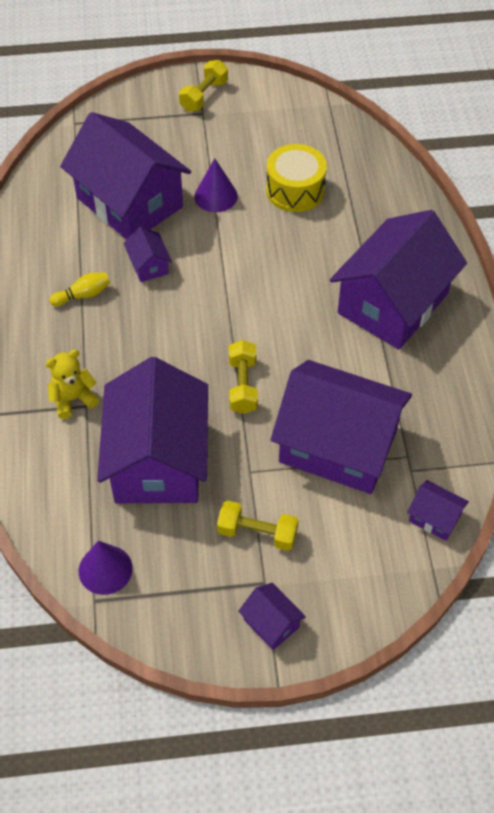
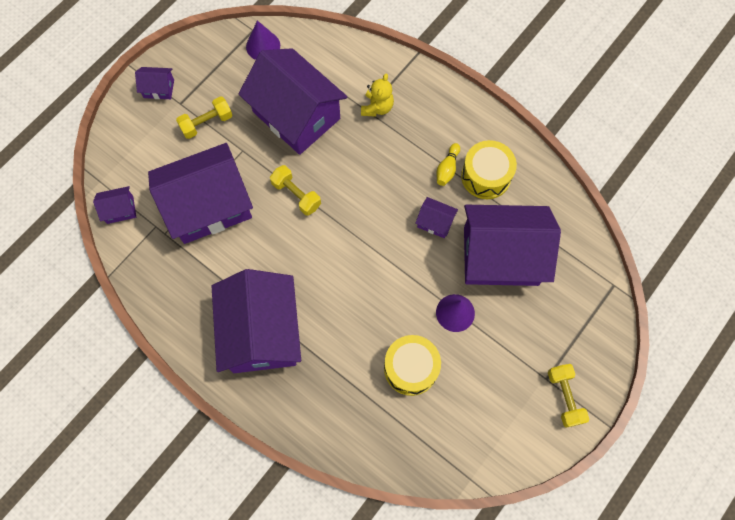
camera: 135 degrees right, 15 degrees up
(60, 263) = (486, 176): none -> yellow drum

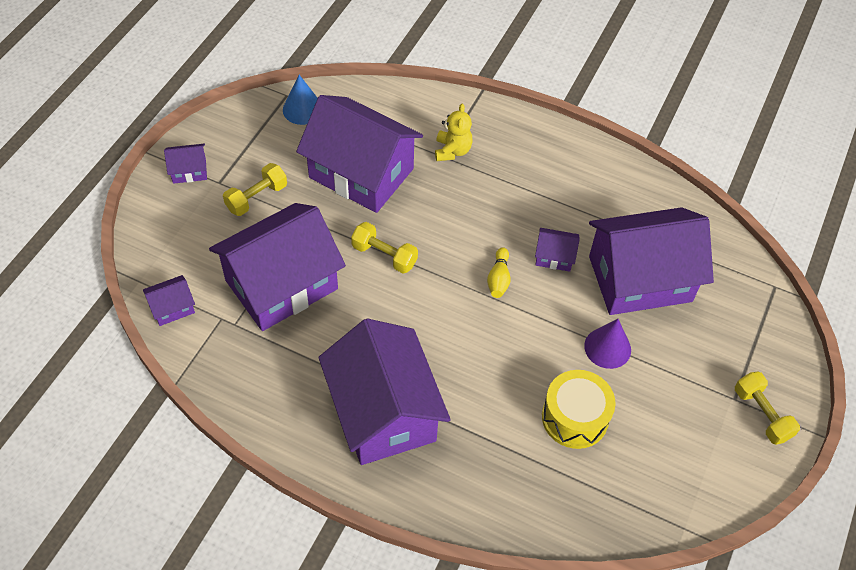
camera: 15 degrees left, 15 degrees down
(263, 46) = (303, 109): purple cone -> blue cone
(447, 169) = (551, 200): yellow bowling pin -> yellow bowling pin (498, 279)
(486, 176) = (596, 200): yellow drum -> none

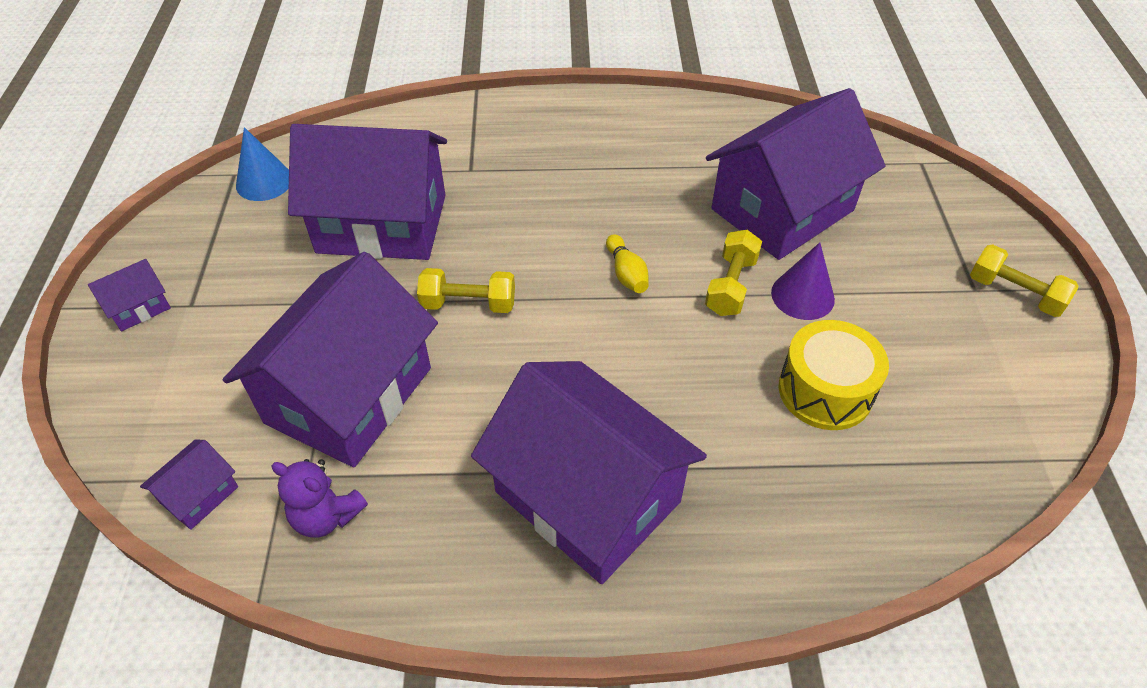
camera: 25 degrees left, 5 degrees down
(233, 352) = (326, 516): none -> purple teddy bear
(257, 198) = (255, 303): yellow dumbbell -> yellow dumbbell (731, 285)
(452, 151) = (481, 160): yellow teddy bear -> none
(554, 256) = (673, 224): purple house -> none

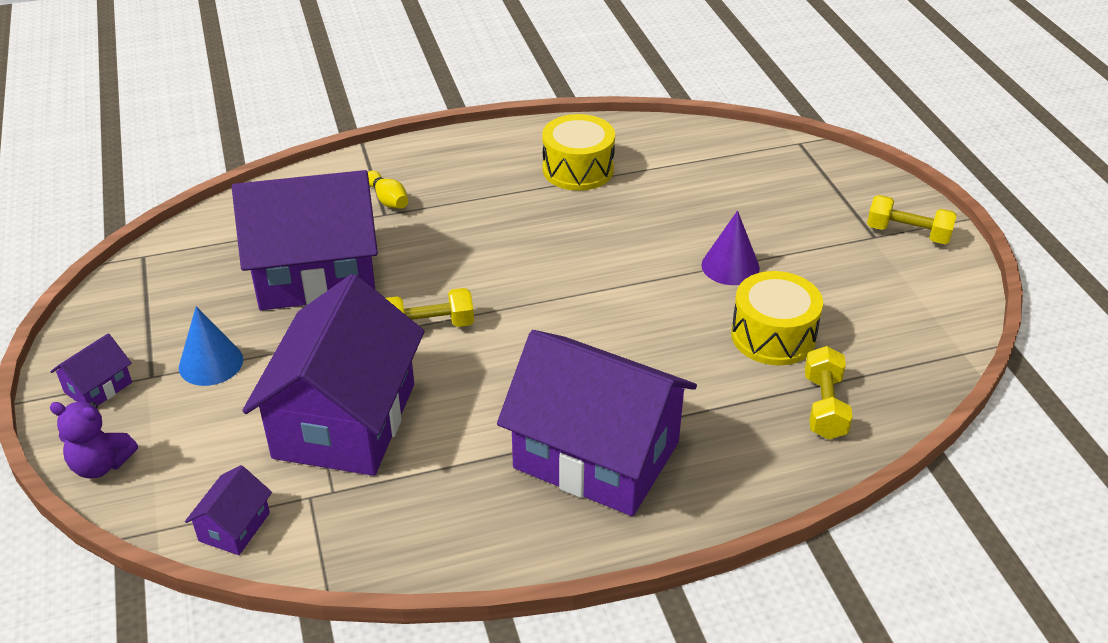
camera: 15 degrees left, 10 degrees down
(264, 182) = (178, 257): blue cone -> blue cone (211, 363)
(326, 516) = (364, 518): purple teddy bear -> purple teddy bear (101, 465)
(626, 273) = (567, 276): yellow bowling pin -> yellow bowling pin (388, 199)
(677, 154) = (578, 169): none -> yellow drum
(731, 285) = (665, 269): yellow dumbbell -> yellow dumbbell (824, 406)
(782, 210) = (690, 201): purple house -> none

